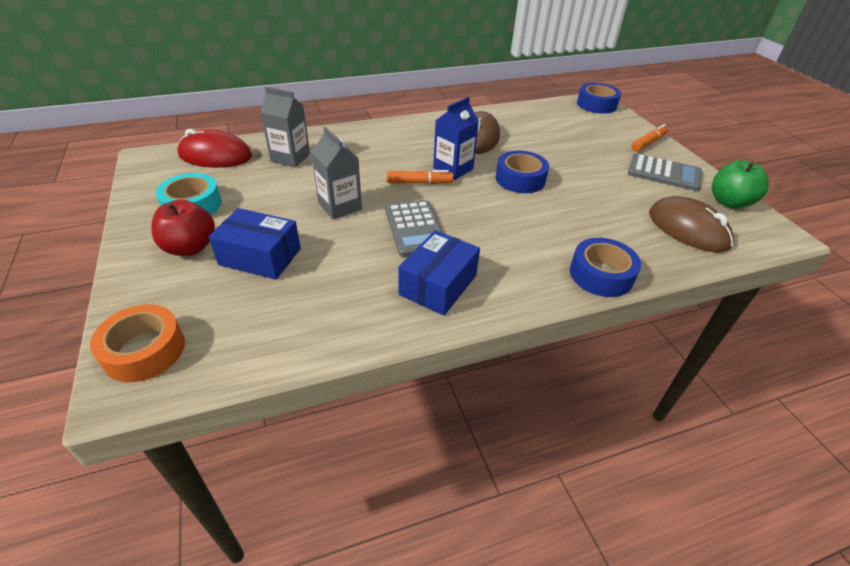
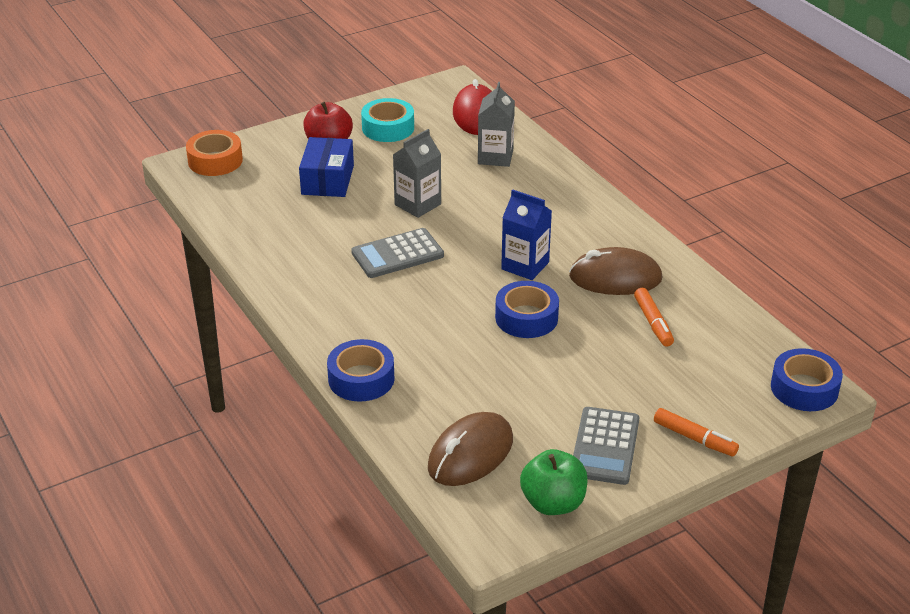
camera: 80 degrees right, 5 degrees down
(419, 183) = (484, 246): orange marker -> orange marker (653, 323)
(438, 285) = (317, 278): blue box -> none

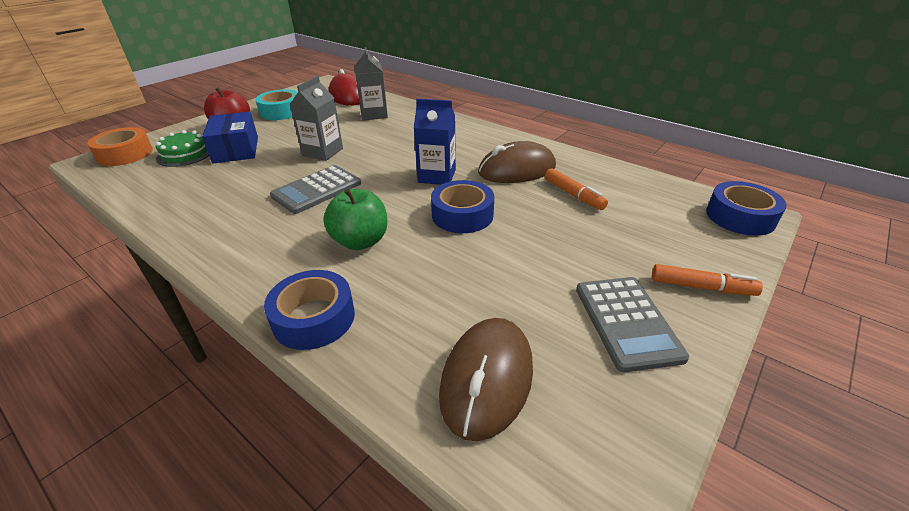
camera: 20 degrees left, 0 degrees up
(275, 175) = (185, 154): none -> green cake
(553, 503) = (629, 420): green apple -> green apple (360, 241)

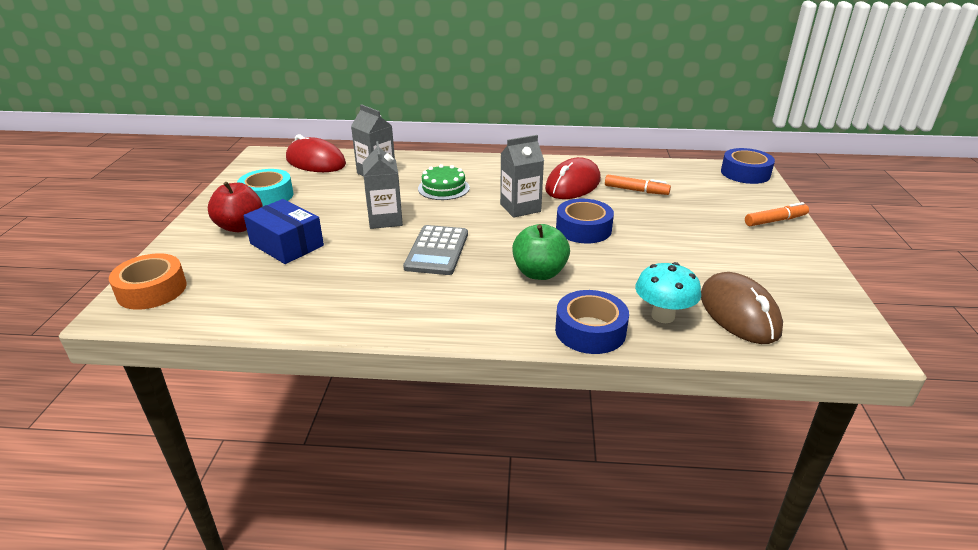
camera: 35 degrees left, 5 degrees down
(185, 154) = (233, 266): green cake -> green cake (443, 188)
(401, 338) = (663, 316): none -> turquoise mushroom
(437, 176) = (520, 208): blue carton -> grey carton
(517, 170) = (573, 185): brown mouse -> red mouse
(626, 322) = (764, 254): grey calculator -> none

